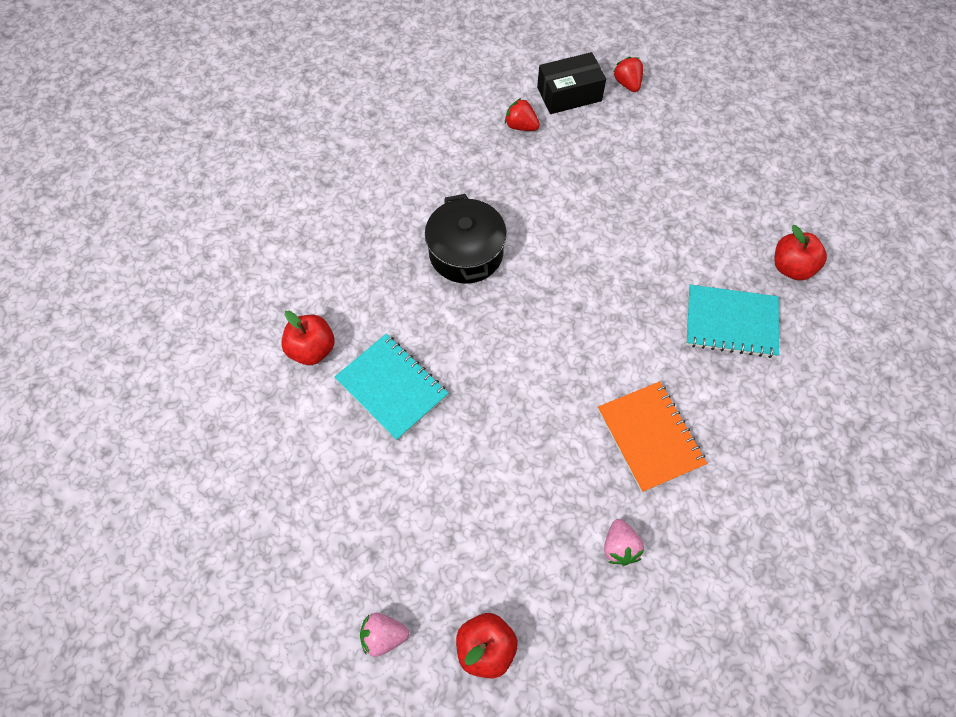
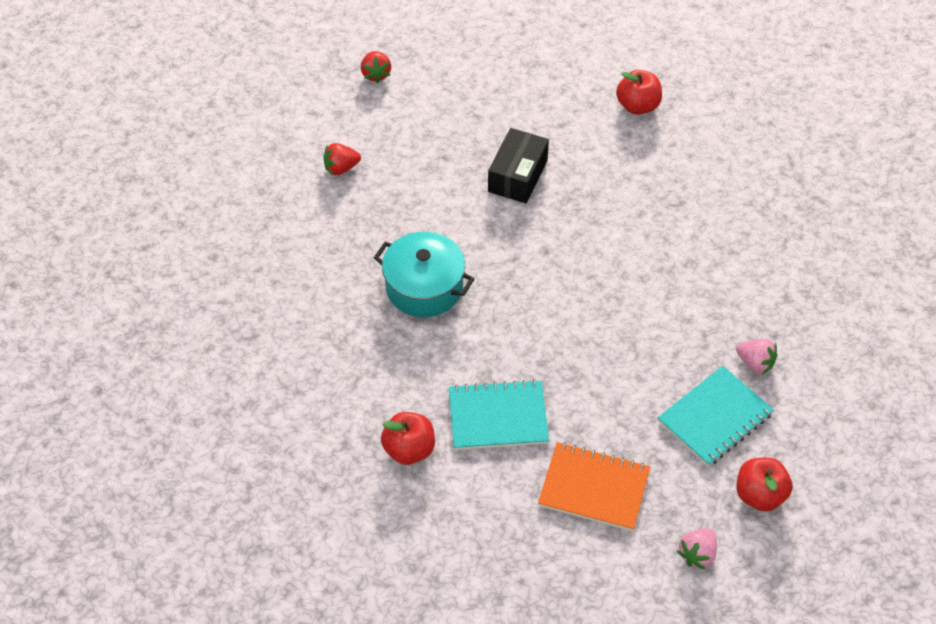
camera: 50 degrees left, 10 degrees down
(466, 253) = (424, 287): black pot -> turquoise pot
(569, 94) = (344, 116): black box -> black box (517, 176)
(627, 84) = (376, 74): red strawberry -> red strawberry turned 120 degrees counterclockwise
(650, 437) = (690, 285): orange notebook -> orange notebook (594, 488)
(731, 322) = (647, 173): turquoise notebook -> turquoise notebook (714, 417)

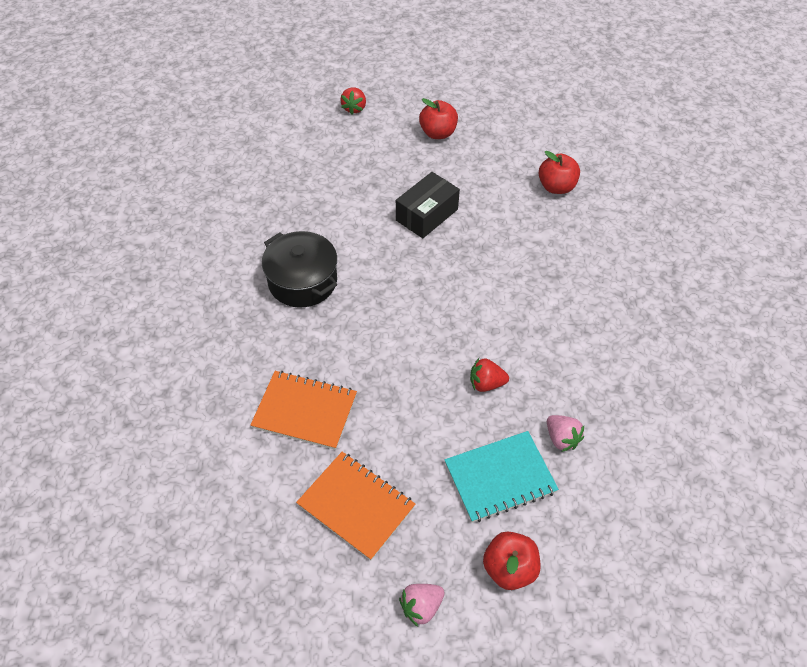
camera: 20 degrees right, 0 degrees up
(341, 168) = (288, 170): red strawberry -> red strawberry (486, 383)
(409, 449) = (215, 414): red apple -> red apple (438, 133)
(424, 287) = (302, 281): turquoise pot -> black pot
(498, 417) = (305, 411): turquoise notebook -> orange notebook

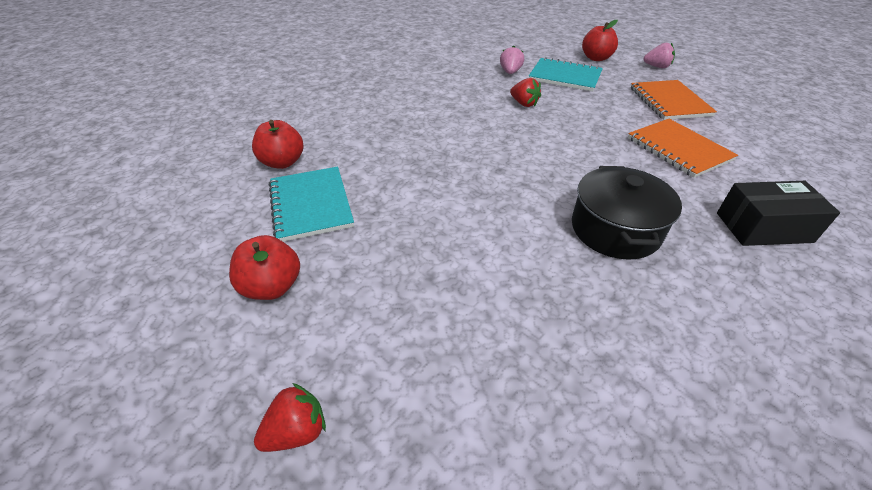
camera: 135 degrees left, 10 degrees down
(427, 215) = (421, 210): black box -> black box (763, 227)
(490, 176) = (311, 205): none -> turquoise notebook

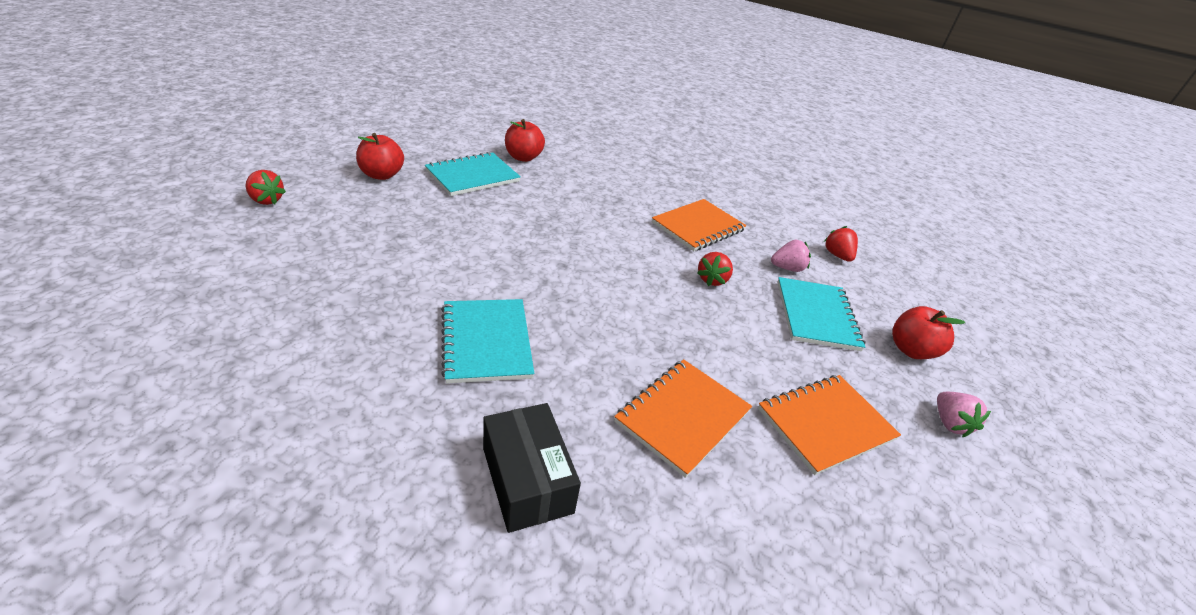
camera: 65 degrees right, 5 degrees down
(449, 93) = (698, 227): none -> orange notebook
(496, 51) = (837, 255): none -> red strawberry
(615, 229) = (486, 342): black pot -> turquoise notebook

